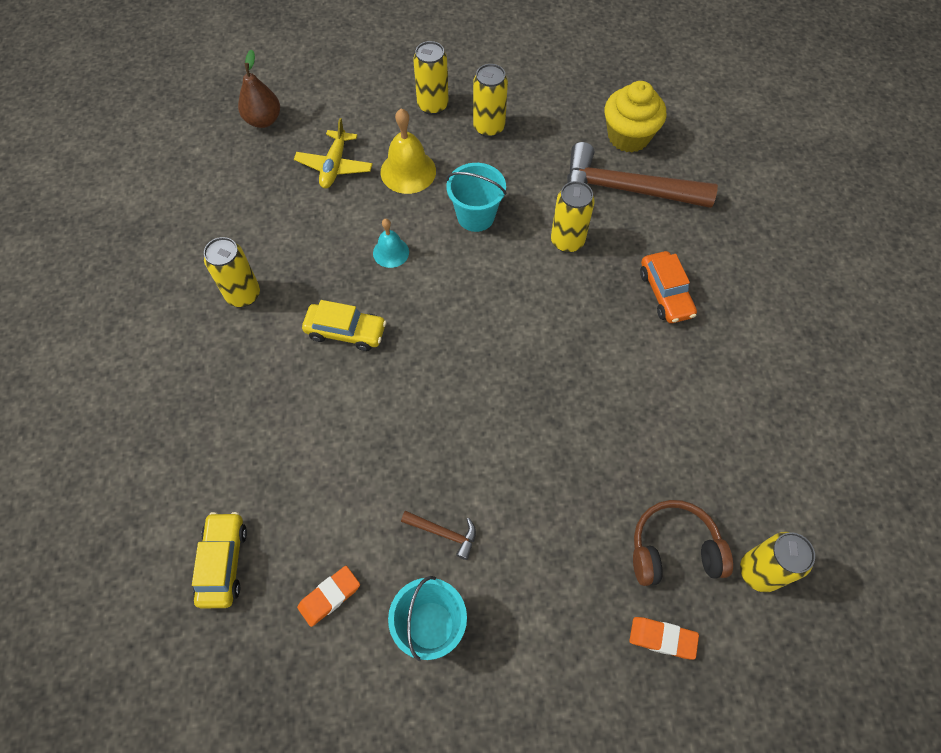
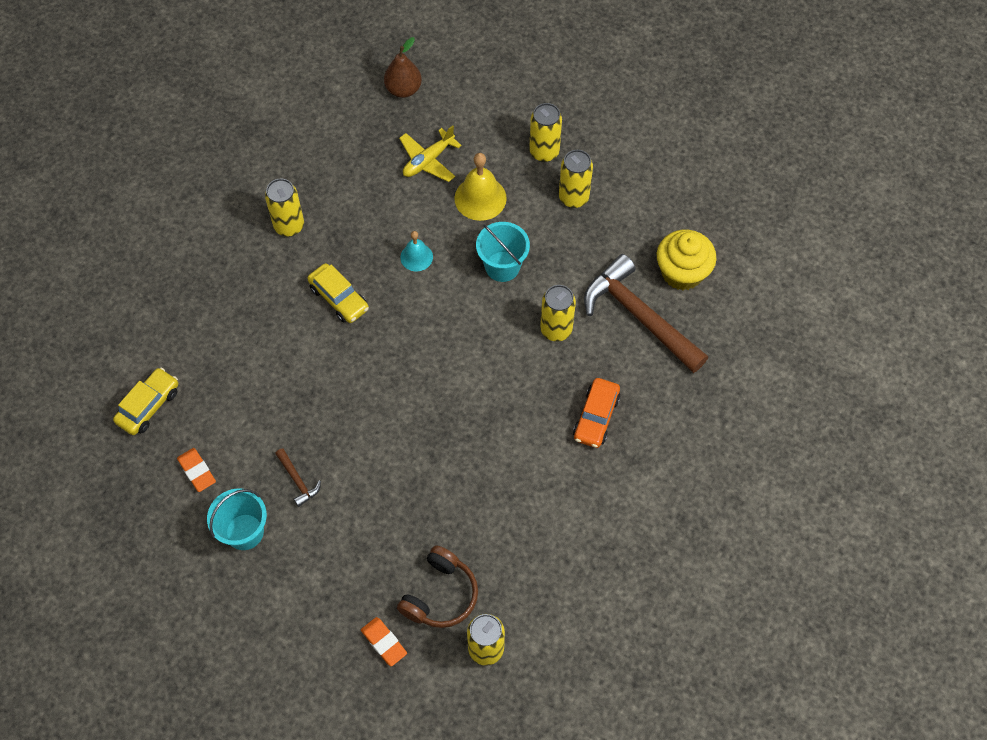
camera: 35 degrees right, 0 degrees up
(329, 596) = (197, 471): orange eraser -> orange eraser turned 60 degrees clockwise
(673, 549) = (440, 595): brown headphones -> brown headphones turned 90 degrees clockwise

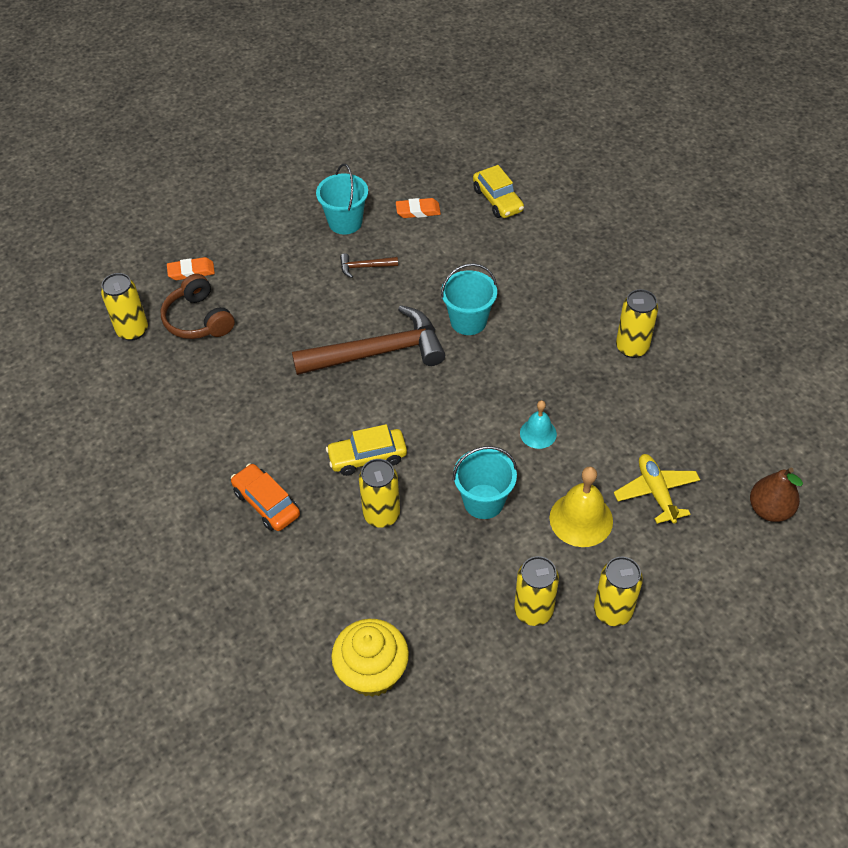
camera: 120 degrees right, 10 degrees down
(322, 360) = (468, 321): none -> turquoise bucket
(339, 298) = (526, 356): yellow car -> yellow car (367, 457)
(639, 316) = (348, 599): brown hammer -> brown hammer (378, 352)

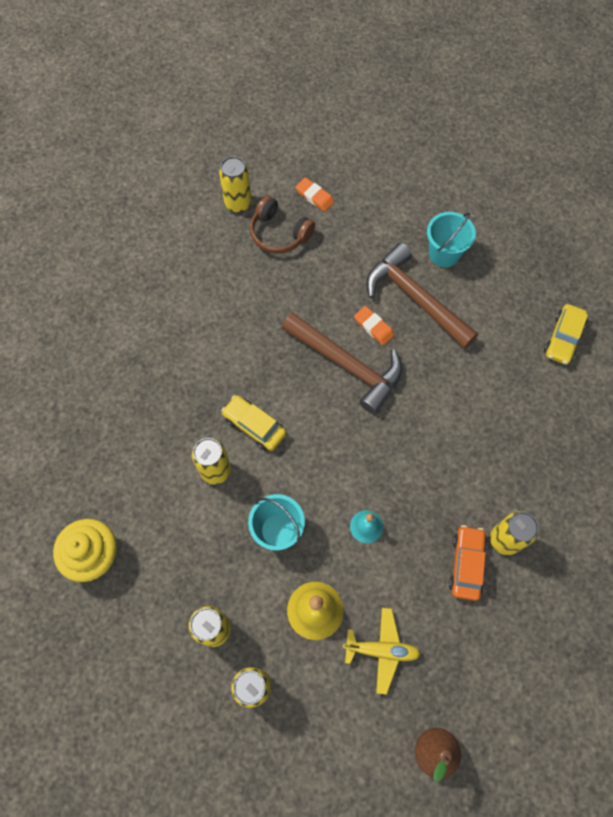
camera: 50 degrees right, 15 degrees up
(198, 319) = (279, 233): brown headphones -> brown headphones turned 75 degrees counterclockwise
(266, 503) = (170, 392): orange car -> orange car (466, 564)
(364, 267) = (415, 298): brown hammer -> brown hammer, size x2.40
(418, 211) = (500, 292): orange eraser -> orange eraser (373, 327)
(468, 321) = (427, 404): turquoise bucket -> none
(656, 492) = (381, 650): yellow plane -> yellow plane turned 60 degrees clockwise

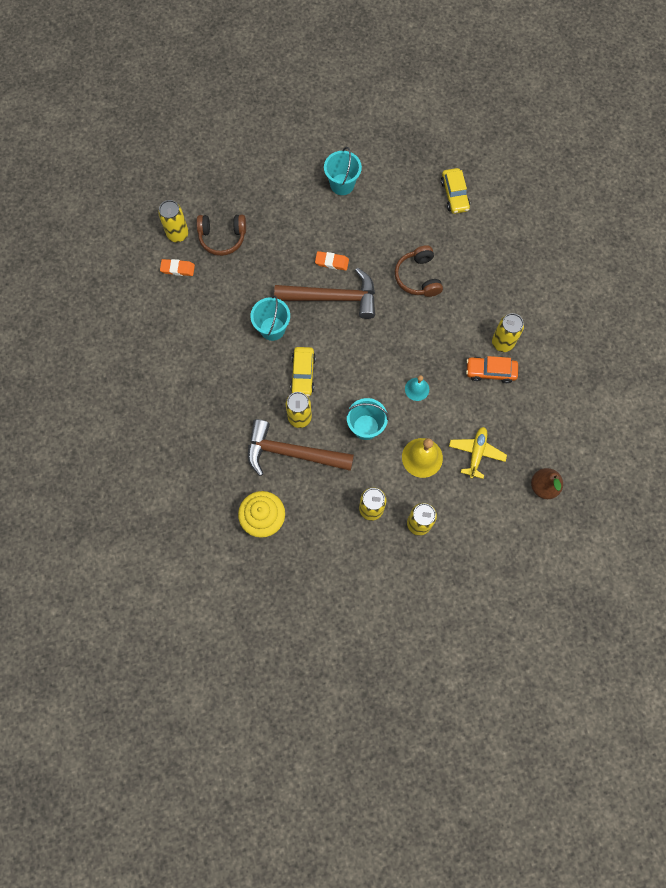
camera: 35 degrees left, 5 degrees up
(254, 426) = (303, 374): yellow car -> yellow car turned 90 degrees counterclockwise
(259, 357) = (272, 328): none -> turquoise bucket
(314, 196) = (227, 197): orange eraser -> orange eraser (177, 269)
(381, 650) = (476, 453): yellow plane -> yellow plane turned 45 degrees counterclockwise
(415, 298) = (344, 226): brown hammer -> brown hammer (292, 453)
(457, 402) = (418, 277): none -> brown headphones
(466, 564) = (490, 372): orange car -> orange car turned 60 degrees counterclockwise

